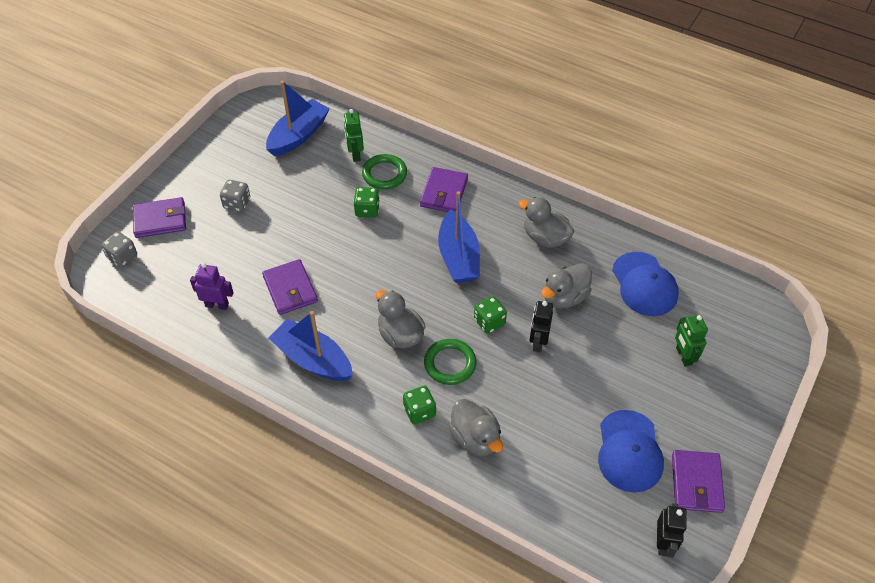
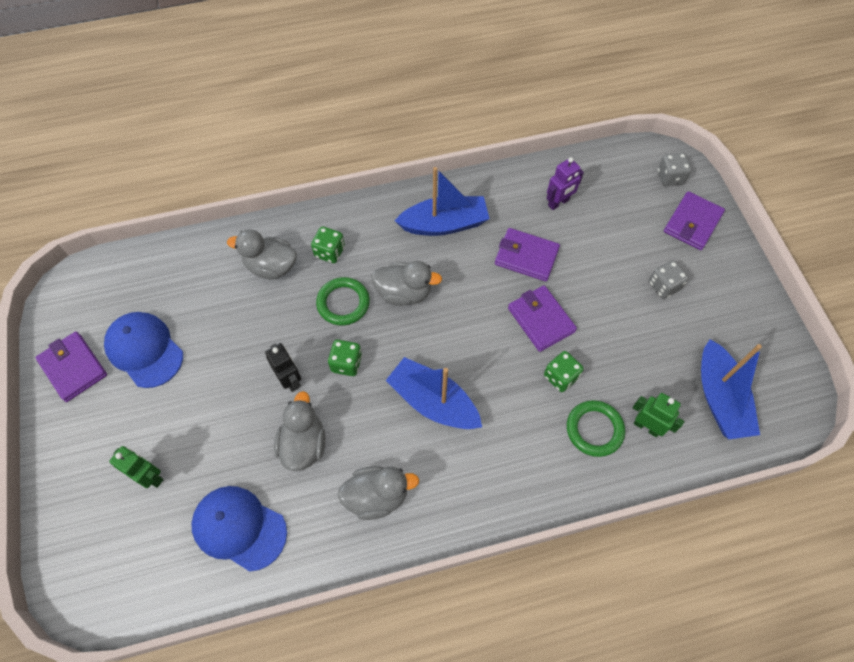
camera: 135 degrees right, 10 degrees up
(444, 193) = (520, 460): purple wallet -> purple wallet (541, 320)
(663, 543) = (75, 304): black robot -> none

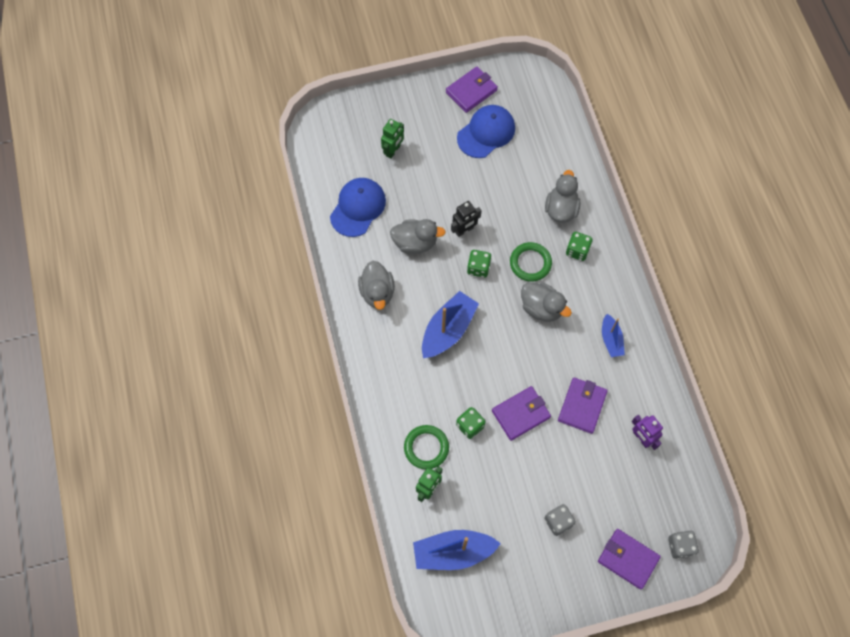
camera: 90 degrees right, 5 degrees up
(404, 293) = (541, 308): grey duck -> grey duck turned 60 degrees counterclockwise
(444, 224) = (611, 339): blue boat -> blue boat, size x0.58

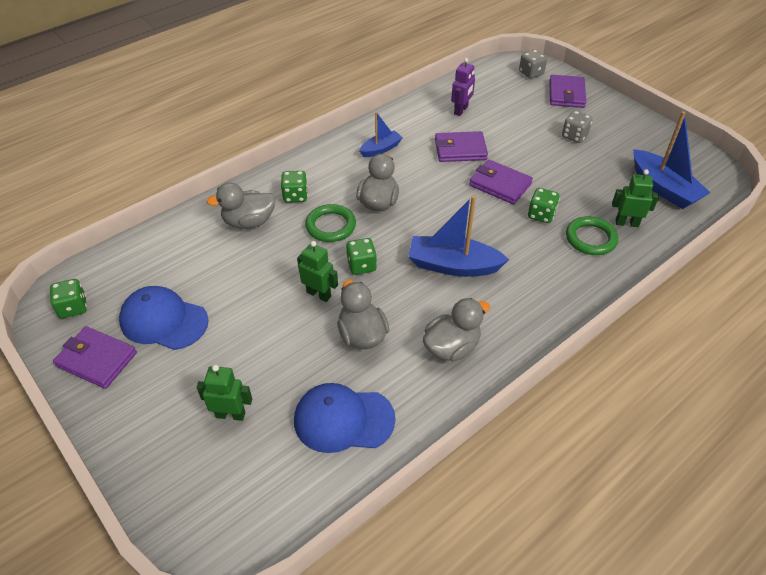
camera: 115 degrees left, 20 degrees down
(464, 230) = (319, 294): black robot -> green robot
(523, 85) = (73, 307): none -> green dice

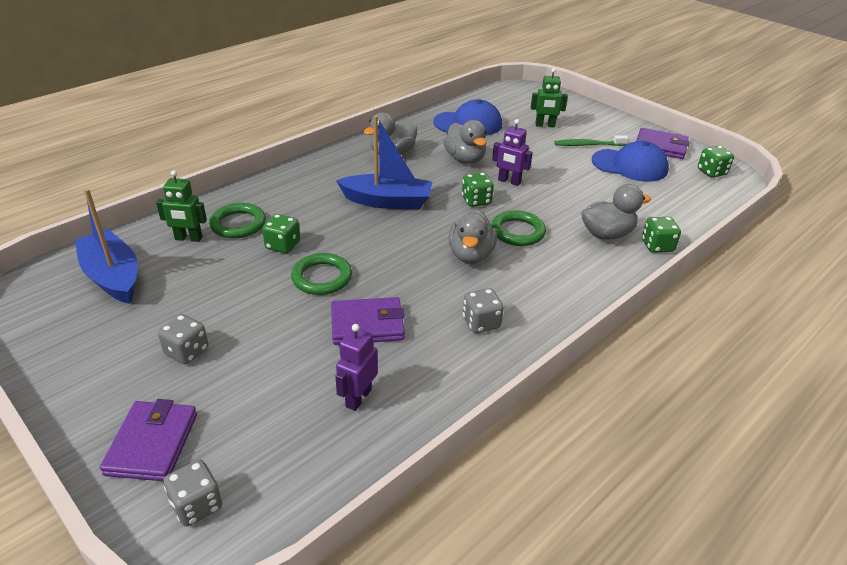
camera: 175 degrees right, 10 degrees down
(192, 364) = (588, 145): none -> green toothbrush
(295, 196) = (570, 260): green dice -> green dice (657, 246)
(319, 294) = (509, 181): green robot -> purple robot
(381, 149) = (481, 323): blue boat -> grey dice
(500, 184) = (322, 277): purple wallet -> green ring

